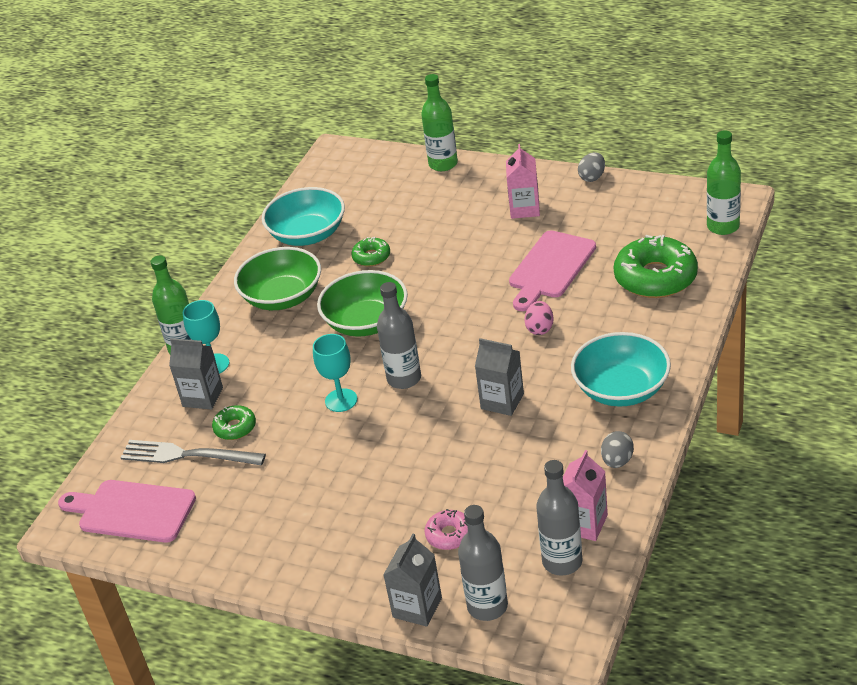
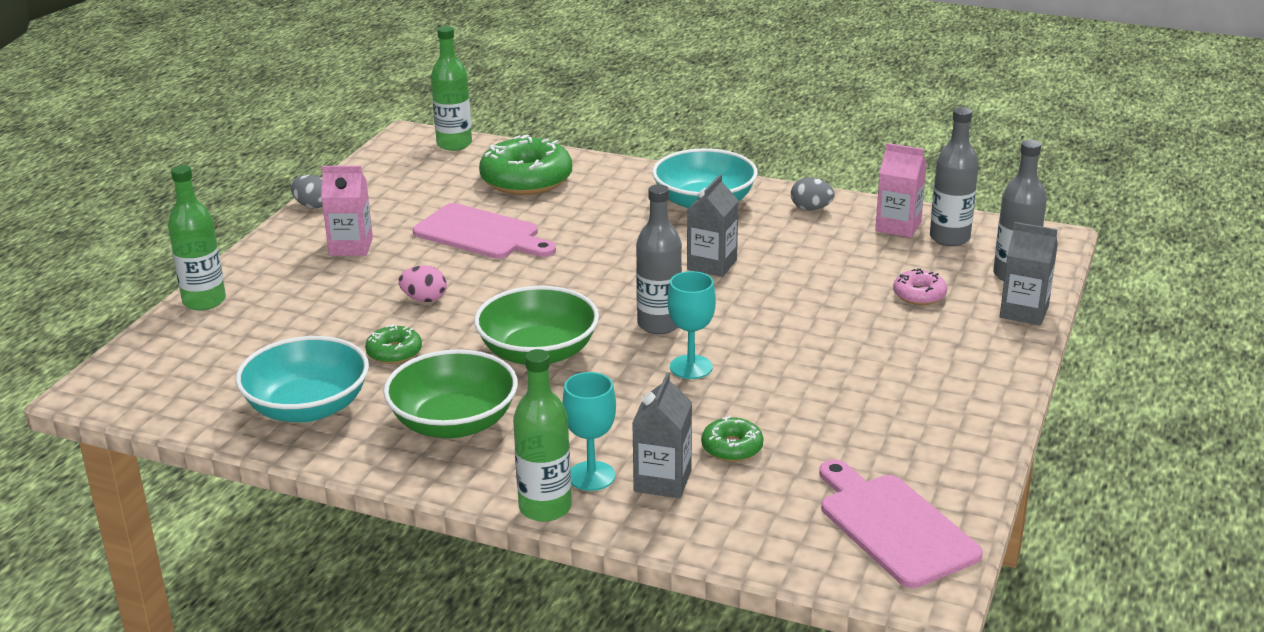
camera: 95 degrees left, 10 degrees down
(132, 511) = (894, 526): pink cutting board -> pink cutting board turned 135 degrees clockwise
(187, 455) = (783, 486): grey fork -> none
(540, 328) = (591, 242): pink egg -> pink egg (424, 299)

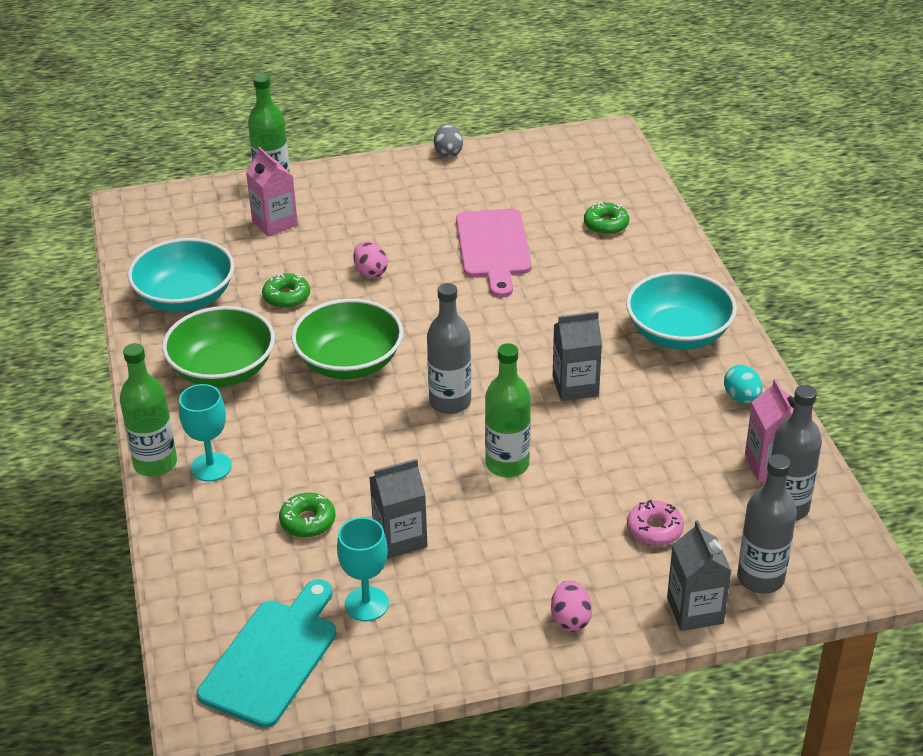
camera: 55 degrees right, 10 degrees up
(351, 247) = (408, 201): pink carton -> pink carton (275, 223)
(454, 144) = (621, 161): green bottle -> green bottle (507, 464)
(526, 180) = (606, 224): green donut -> green donut, size x0.50
(662, 481) = (233, 505): grey carton -> grey carton (400, 538)
(691, 367) = (402, 448): turquoise goblet -> turquoise goblet (366, 604)
(811, 208) = (741, 398): grey egg -> turquoise egg
(894, 526) = (273, 657): pink cutting board -> turquoise cutting board
(984, 365) = (570, 619): none -> pink egg

